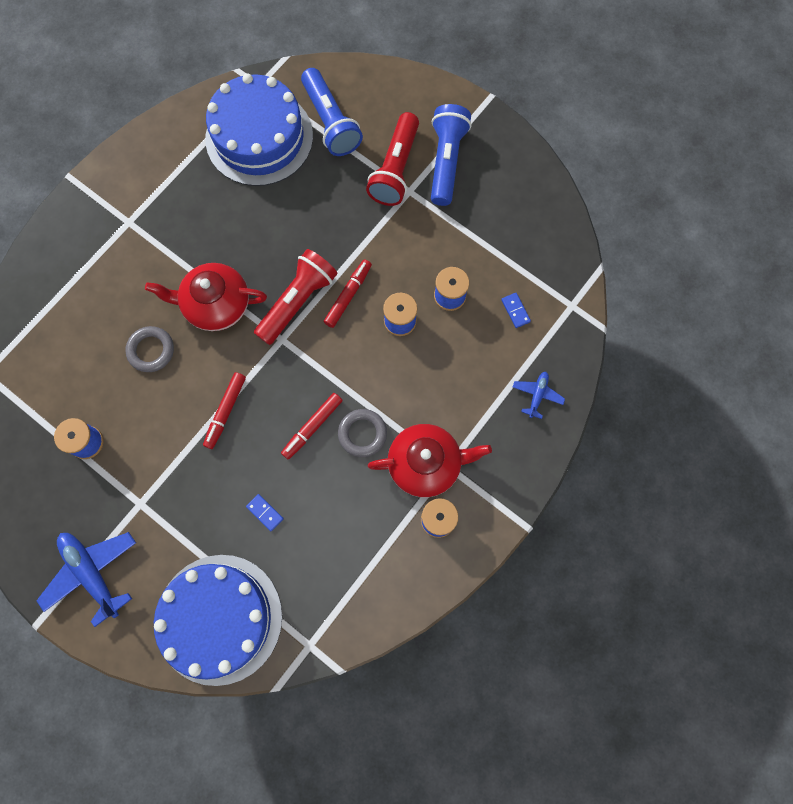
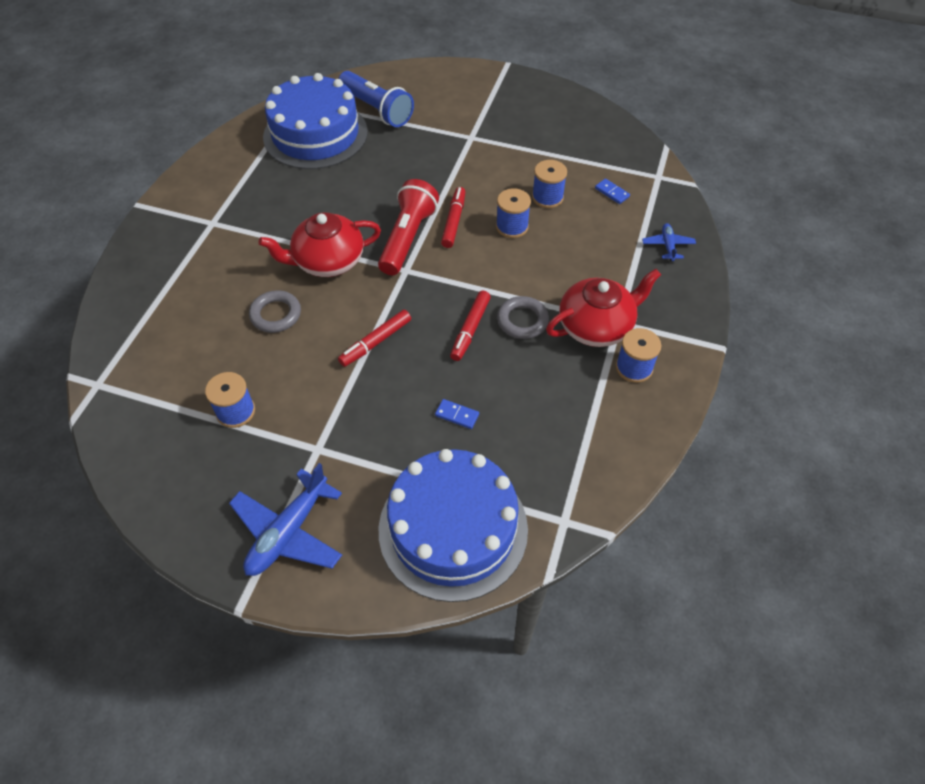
camera: 20 degrees left, 20 degrees down
(92, 573) = (288, 532): blue plane -> blue plane turned 90 degrees counterclockwise
(225, 411) = (376, 342): red marker -> red marker turned 45 degrees clockwise
(396, 169) = (451, 126): red flashlight -> none
(446, 161) = (493, 111): blue flashlight -> none

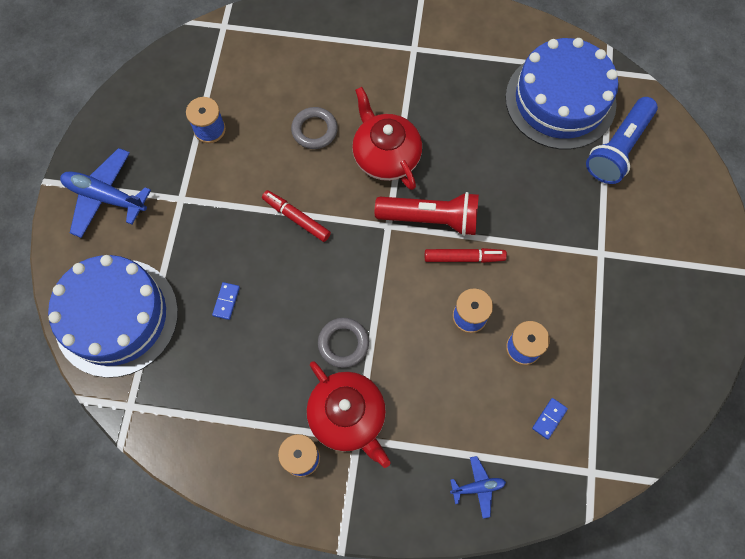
camera: 80 degrees right, 15 degrees up
(470, 329) = (324, 297): red marker -> none

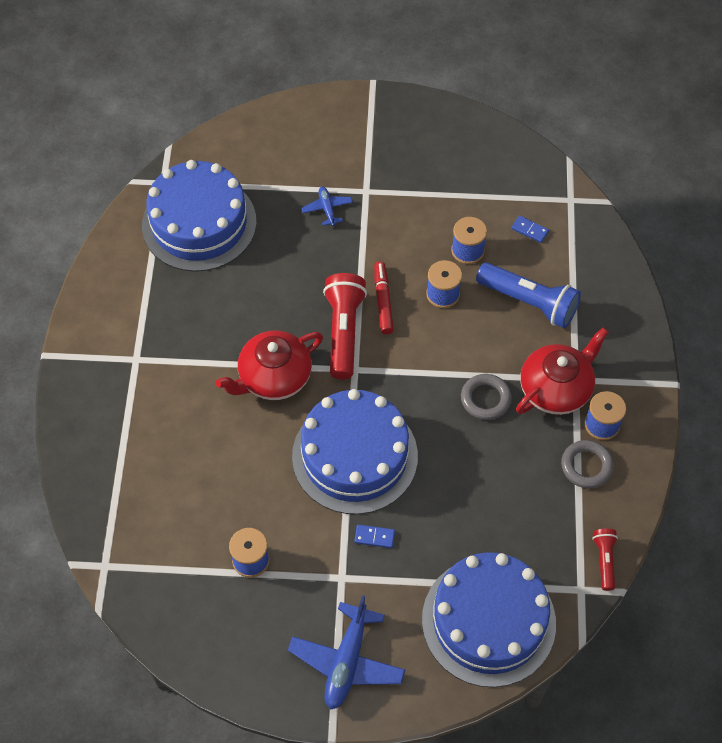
camera: 95 degrees left, 10 degrees down
(154, 434) = (604, 560): none -> red flashlight
(226, 301) = (456, 512): blue domino -> blue domino (374, 537)
(296, 218) = (355, 456): red marker -> blue cake
(314, 130) = (246, 449): grey ring -> grey ring (586, 466)
(477, 487) = (600, 282): blue plane -> blue plane (327, 209)
(618, 149) = (253, 176): blue flashlight -> blue flashlight (529, 302)

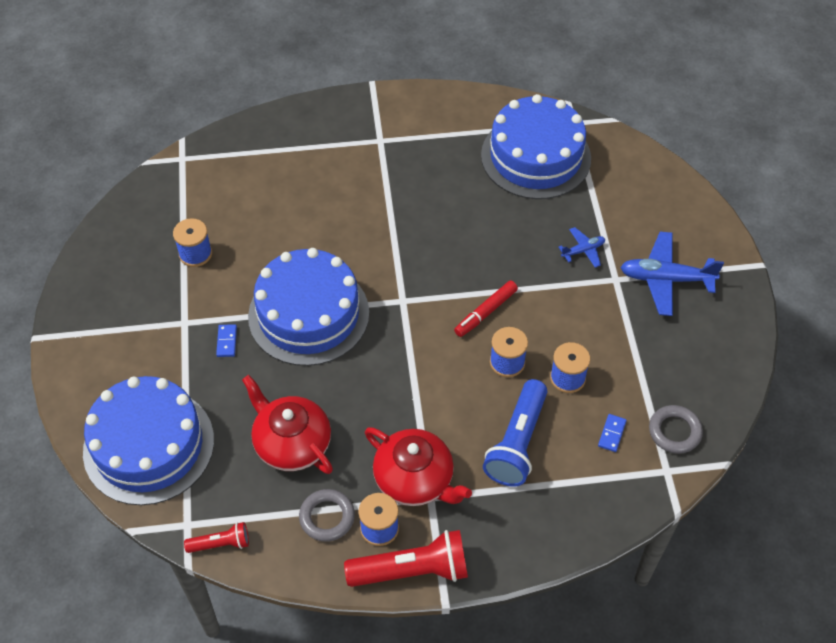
camera: 80 degrees right, 5 degrees down
(274, 377) = (381, 240): red teapot -> red teapot (291, 443)
(343, 332) = (442, 285): red flashlight -> red flashlight (412, 570)
(347, 661) = (104, 338): blue plane -> blue plane (666, 279)
(383, 301) = (486, 312): red marker -> red marker turned 150 degrees clockwise
(485, 399) = (390, 415): grey ring -> grey ring (674, 431)

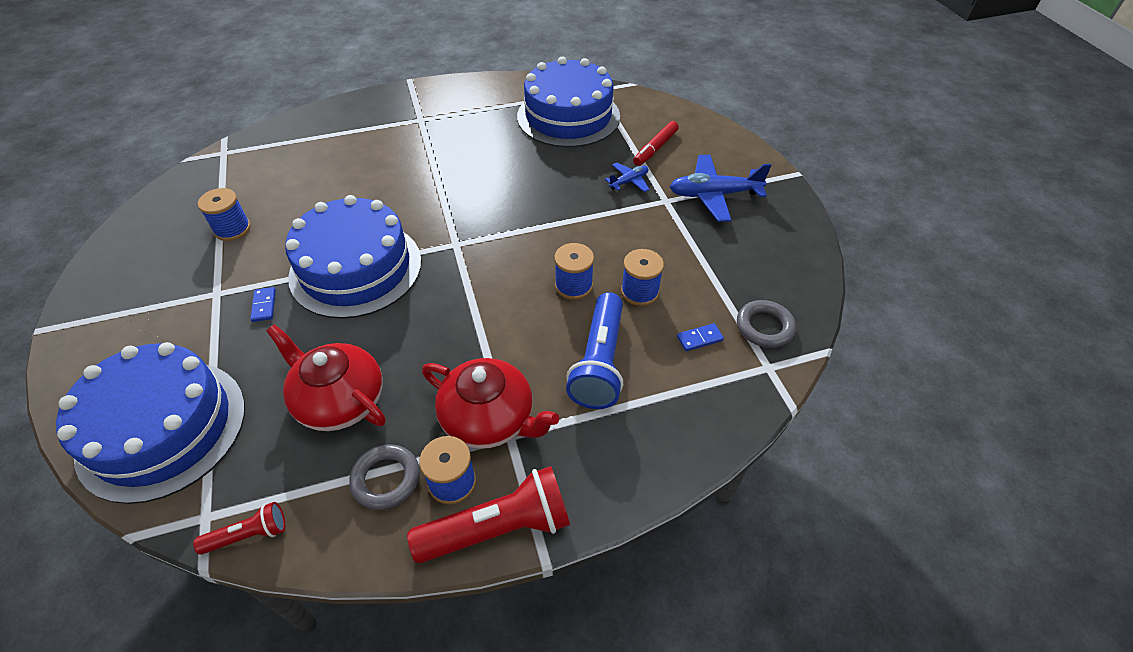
camera: 10 degrees left, 5 degrees down
(486, 312) = (543, 244): red marker -> red marker (655, 148)
(612, 434) = (699, 338): blue domino -> blue domino turned 60 degrees clockwise

